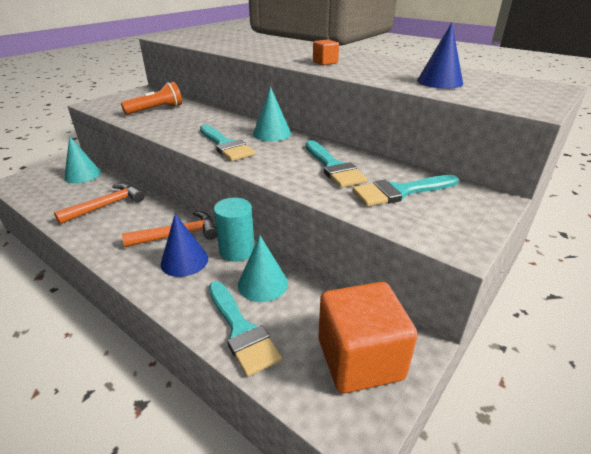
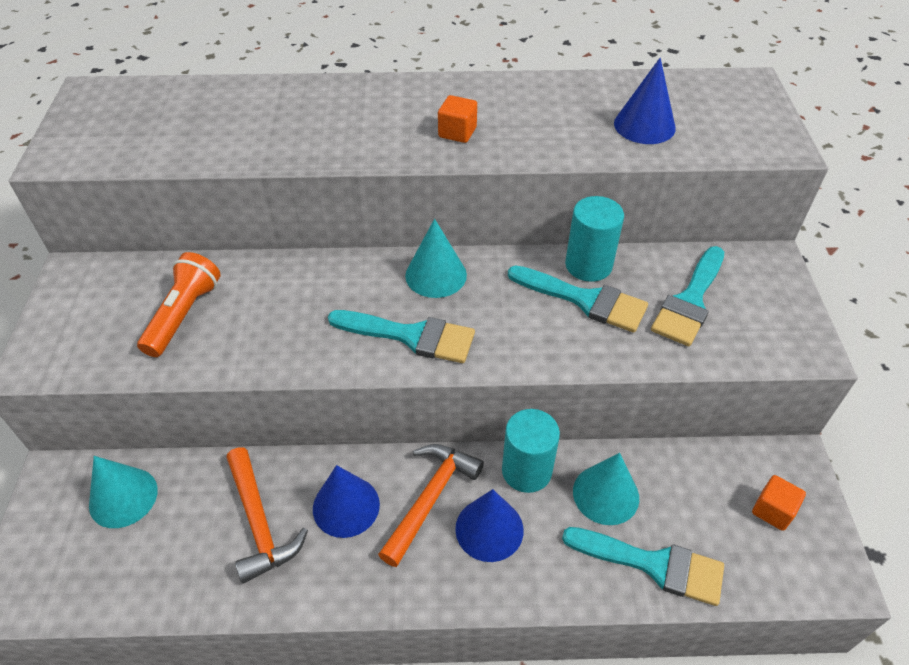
camera: 40 degrees left, 15 degrees up
(107, 205) = (260, 523): orange hammer -> orange hammer turned 150 degrees clockwise
(143, 218) = (346, 506): none -> blue cone
(358, 157) = (588, 265): none -> turquoise cylinder
(360, 359) = (772, 510): orange cube -> orange cube, size x0.44

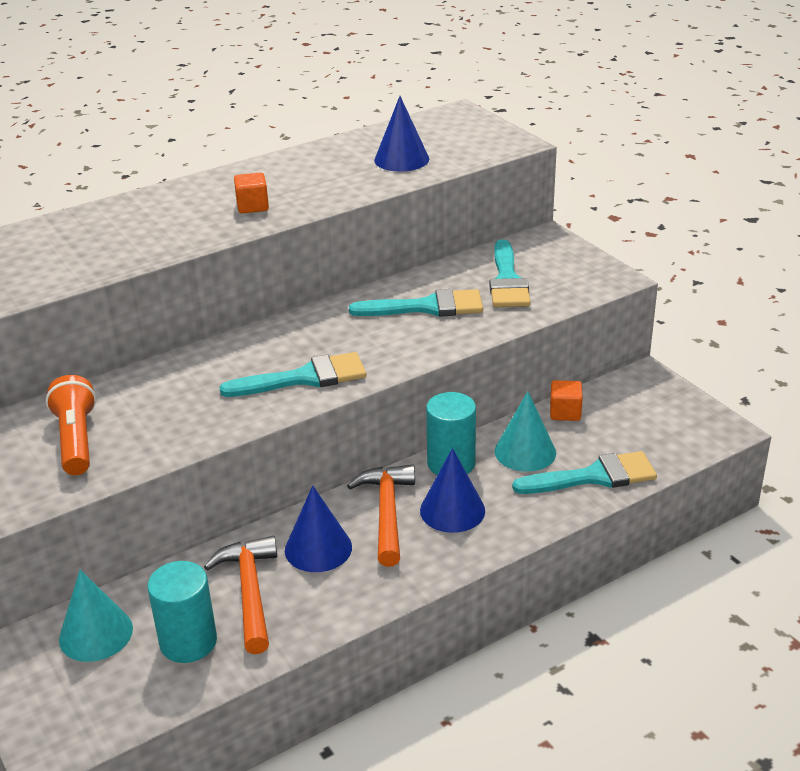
camera: 30 degrees left, 15 degrees down
(260, 523) = (249, 592): orange hammer -> orange hammer turned 135 degrees counterclockwise
(436, 275) = (288, 334): turquoise cone -> none
(588, 265) = (410, 285): turquoise cylinder -> turquoise cylinder (188, 642)
(772, 510) = (652, 411): orange cube -> orange cube (565, 412)

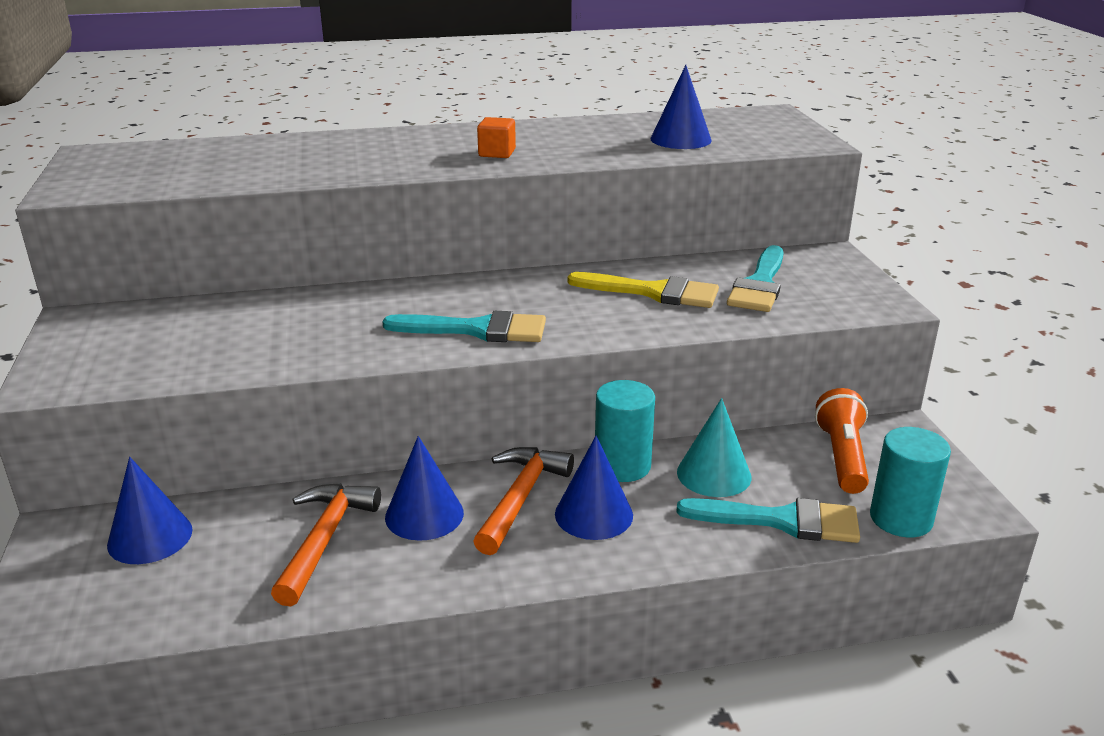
camera: 20 degrees right, 5 degrees down
(76, 440) = (217, 336): orange flashlight -> orange flashlight (842, 457)
(96, 633) = (150, 537): turquoise cone -> blue cone
(188, 642) = (228, 572): turquoise cylinder -> turquoise cylinder (901, 518)
(427, 307) = (653, 292): turquoise brush -> yellow brush
(565, 412) = (784, 445): orange cube -> none

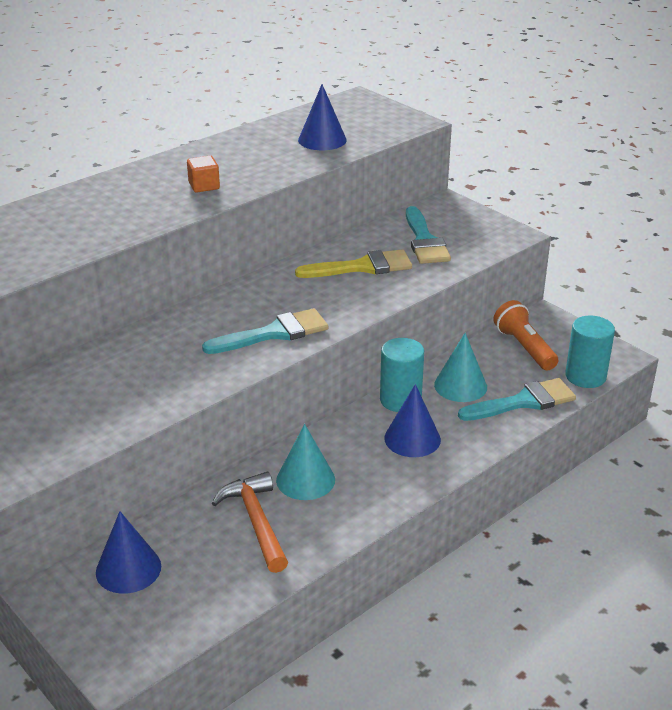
camera: 30 degrees left, 5 degrees up
(424, 515) = (305, 480): blue cone -> turquoise cone
(520, 498) = (356, 445): orange hammer -> none

